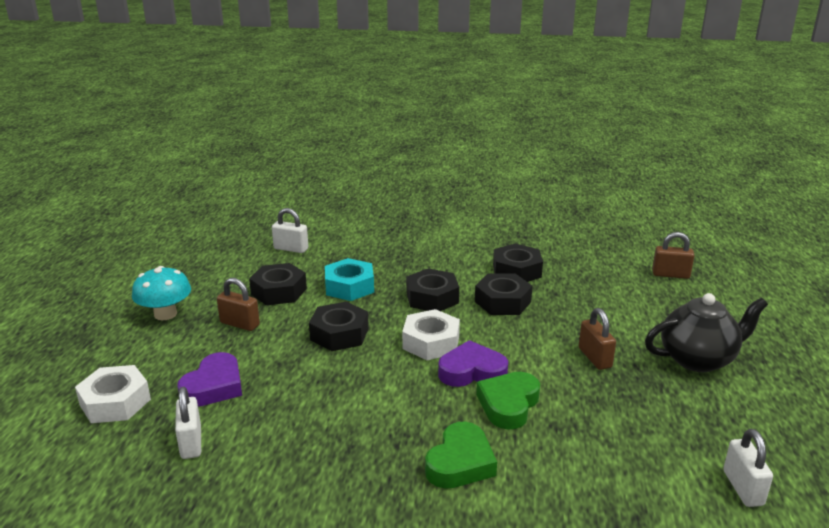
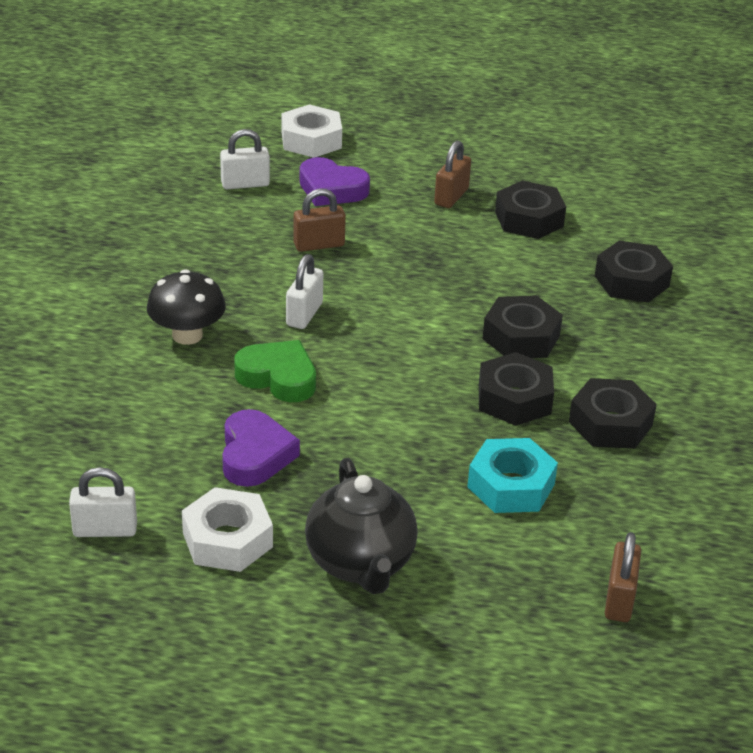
camera: 90 degrees right, 10 degrees up
(165, 314) = (471, 150): turquoise mushroom -> none
(291, 249) = (648, 224): white padlock -> white padlock (304, 314)
(339, 334) = (430, 263): black nut -> black nut (631, 281)
(349, 287) = (545, 271): turquoise nut -> turquoise nut (511, 485)
(431, 342) = (410, 330): white nut -> white nut (227, 540)
(460, 462) = (187, 335): green heart -> black mushroom
(472, 371) = (345, 356): purple heart -> purple heart (255, 455)
(595, 358) = (369, 463): brown padlock -> brown padlock (319, 245)

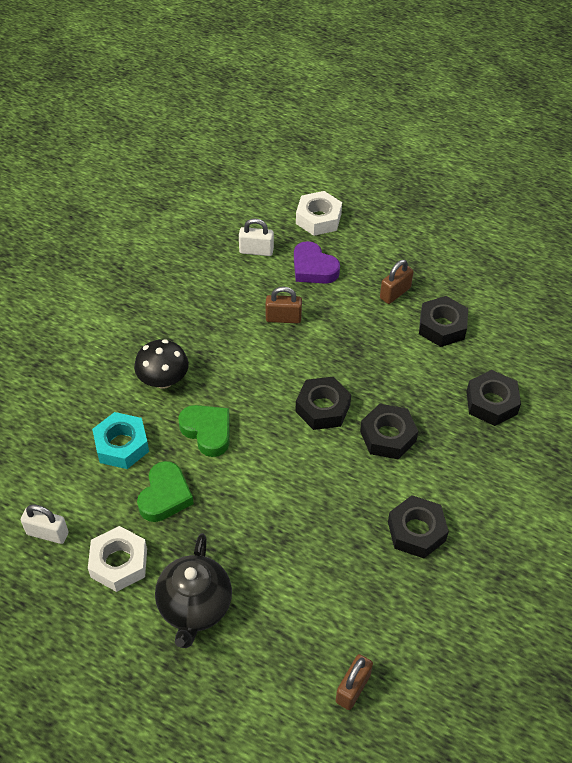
camera: 20 degrees right, 15 degrees up
(255, 455) = (165, 496): purple heart -> green heart
(304, 314) = (247, 379): white padlock -> none
(511, 485) = (322, 568): turquoise nut -> turquoise nut (122, 445)
(514, 399) = (358, 491): black nut -> black nut (322, 408)

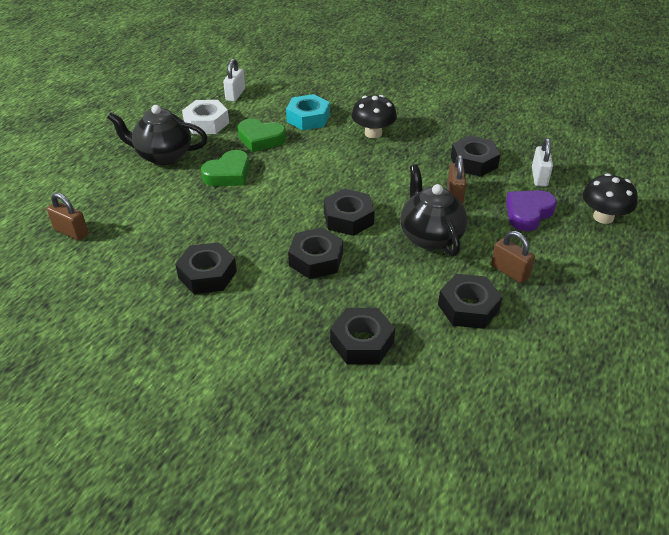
camera: 90 degrees right, 10 degrees down
(207, 432) = (321, 156): green heart -> green heart (228, 174)
(228, 297) = (474, 162): none -> black nut
(318, 219) = (603, 217): white nut -> black mushroom
(350, 343) = (430, 237): none -> black teapot

